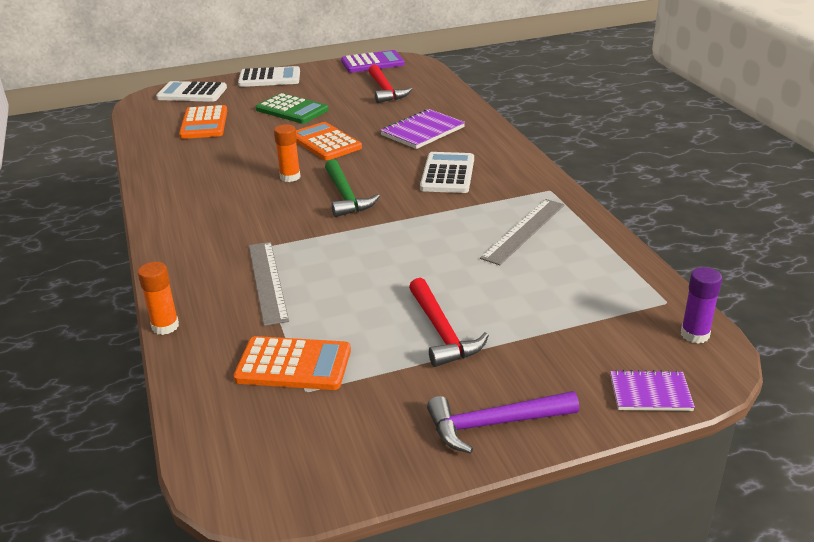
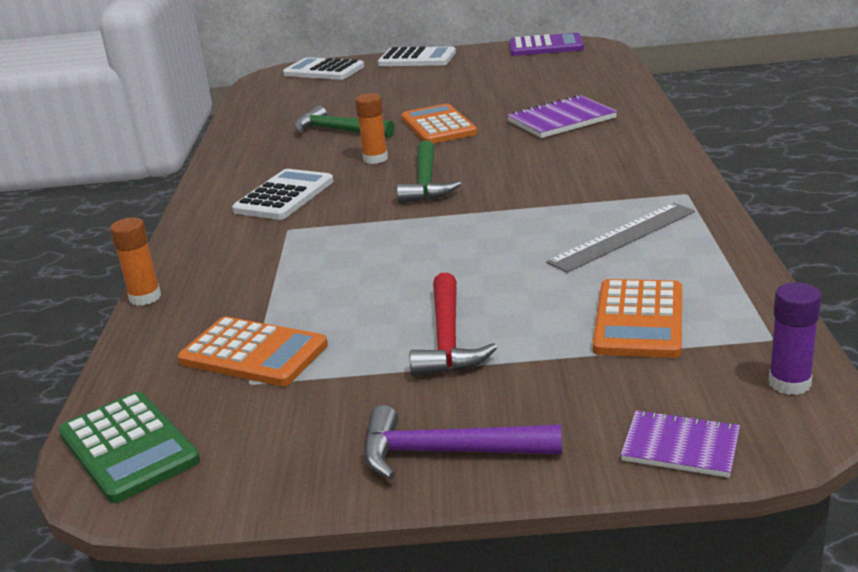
camera: 20 degrees right, 5 degrees down
(204, 123) = (317, 100): orange calculator -> orange calculator (639, 320)
(242, 152) = (339, 131): none -> green hammer
(268, 281) = (282, 263): grey ruler -> none
(292, 110) = (421, 91): green calculator -> green calculator (128, 447)
(385, 90) = (543, 75): red hammer -> none
(447, 174) = (563, 167): white calculator -> white calculator (284, 196)

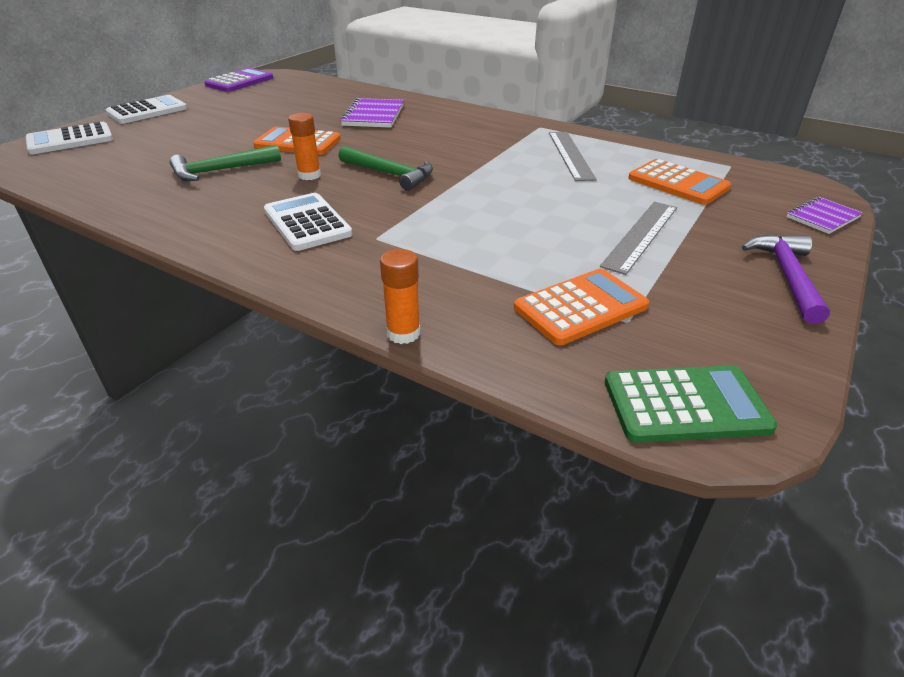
camera: 60 degrees left, 10 degrees up
(447, 339) = (641, 235): red hammer -> grey ruler
(447, 452) = (787, 276): purple hammer -> purple hammer turned 150 degrees clockwise
(789, 383) = (778, 177): purple glue stick -> none

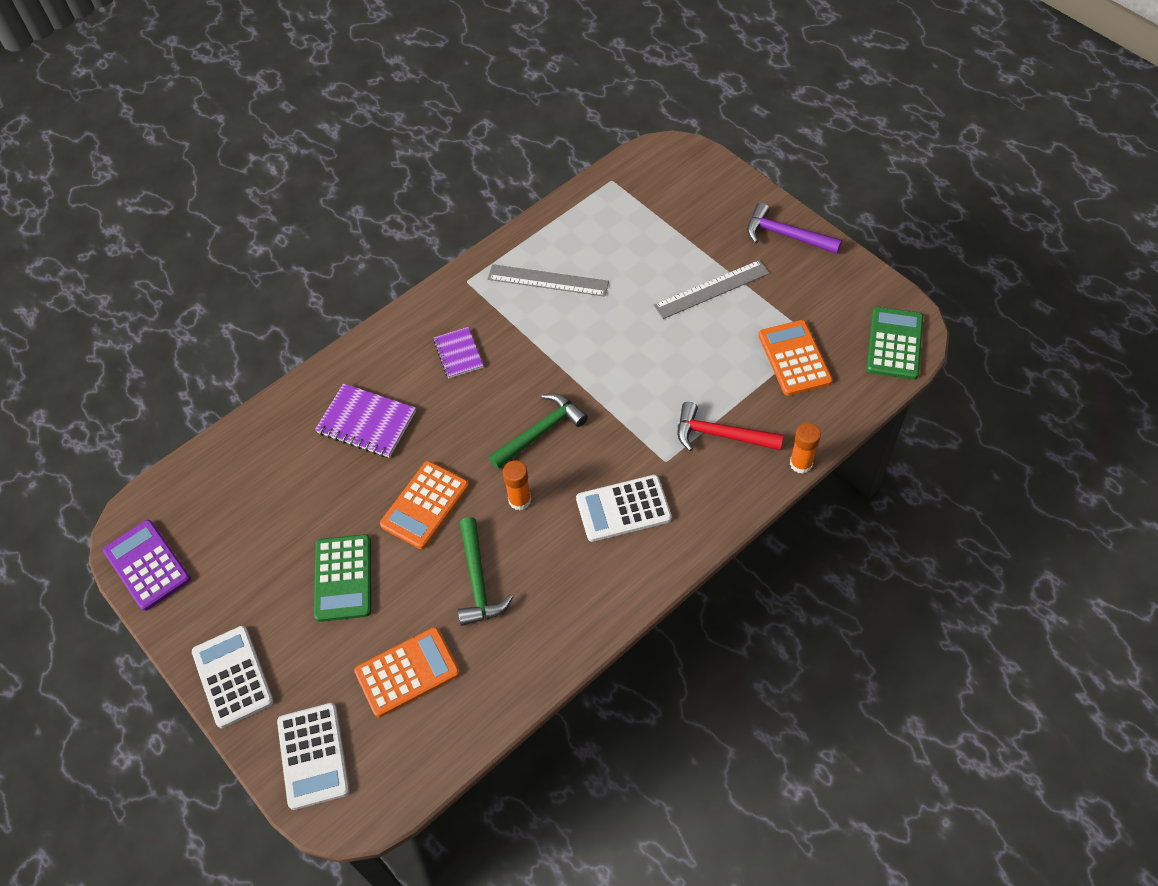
camera: 70 degrees left, 20 degrees up
(226, 128) = (343, 578): none -> green calculator
(426, 267) = (721, 435): none -> red hammer
(641, 235) = (711, 289): grey ruler -> grey ruler turned 75 degrees counterclockwise
(678, 183) = (633, 229): orange calculator -> orange calculator (407, 672)
(822, 217) = (716, 173): purple notebook -> purple notebook (458, 354)

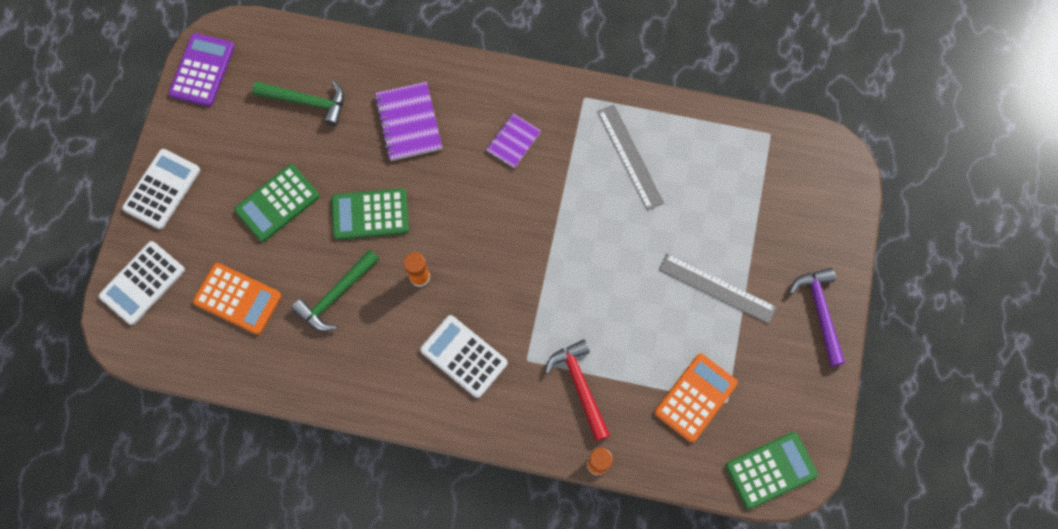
camera: 50 degrees right, 15 degrees up
(425, 505) = (370, 214): orange calculator -> green calculator
(540, 432) = (487, 250): green hammer -> green hammer (306, 102)

